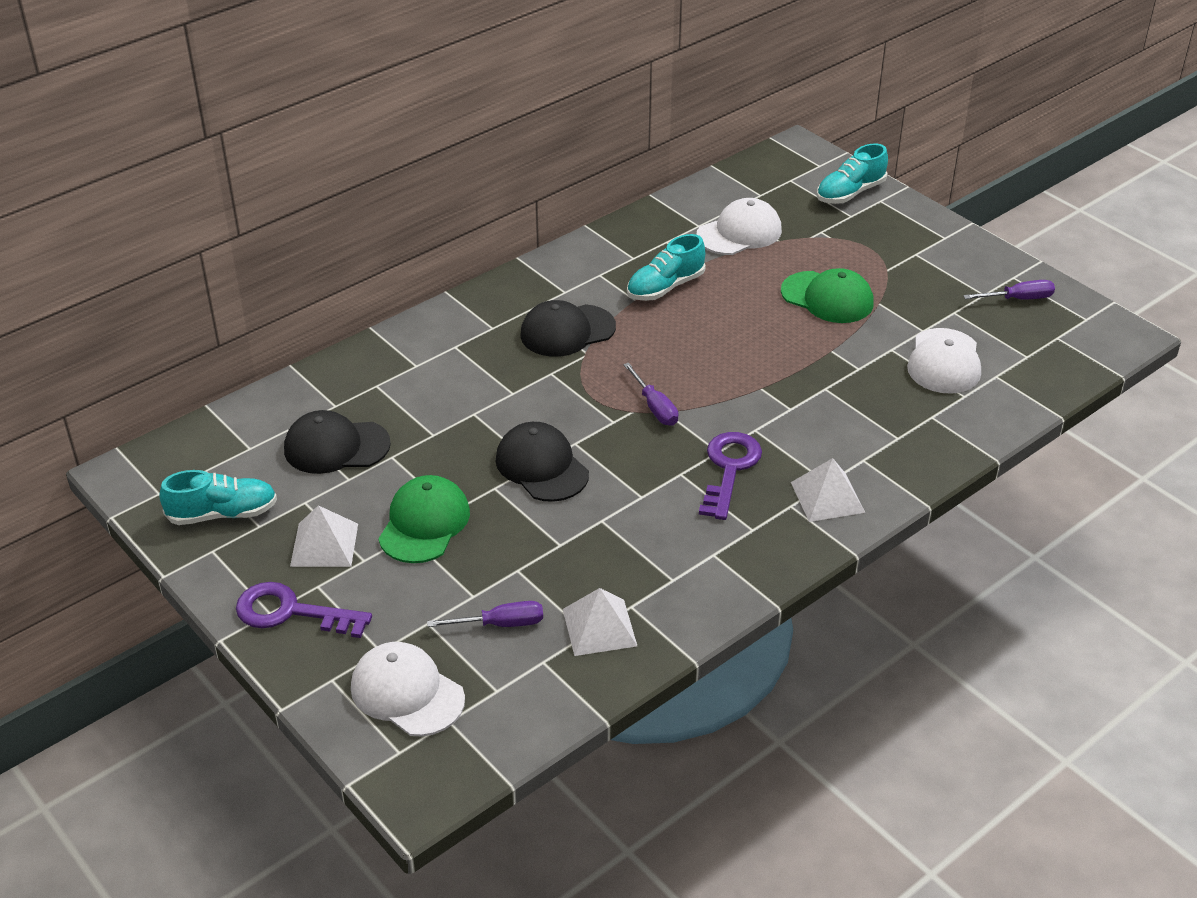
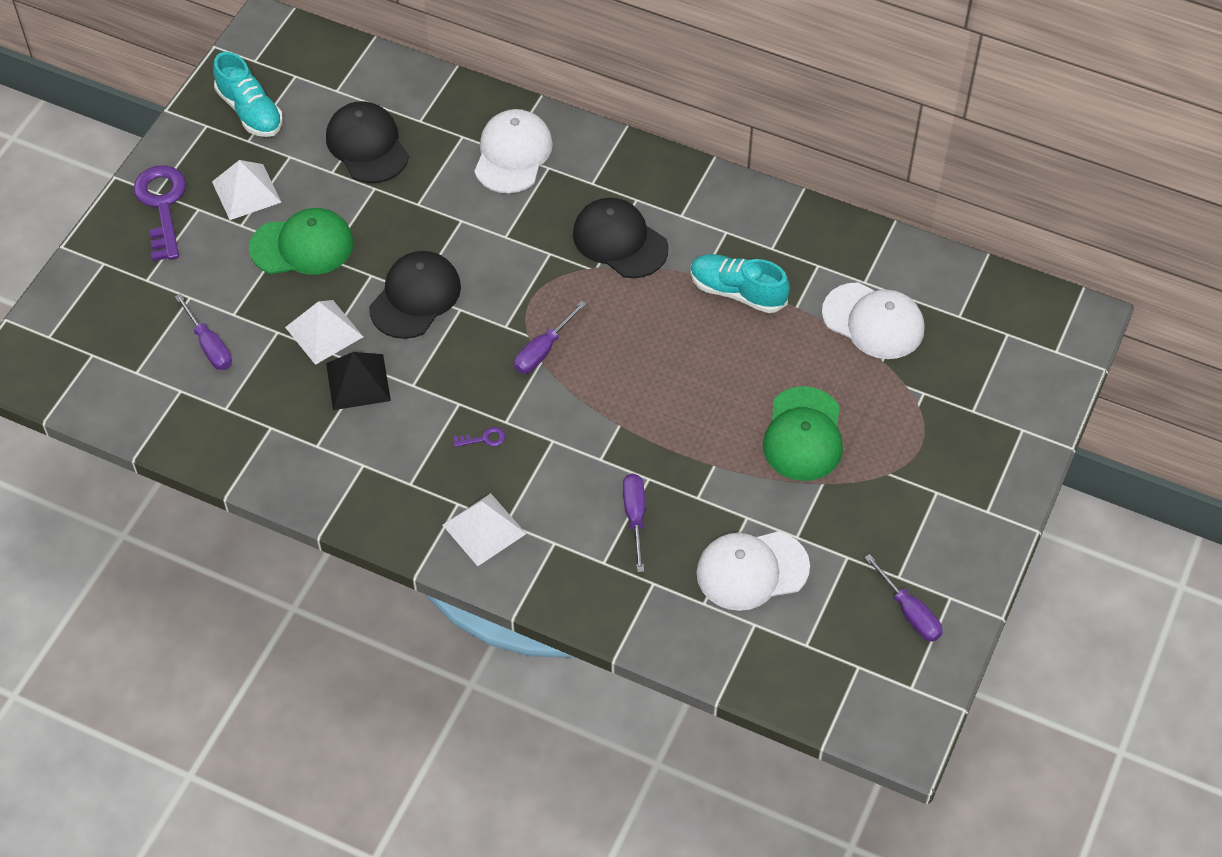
camera: 65 degrees right, 15 degrees up
(407, 693) = (109, 316): white cap -> white cap (512, 154)
(599, 627) = (236, 414): white pyramid -> white pyramid (324, 332)
(614, 530) = (358, 381): none -> black pyramid
(729, 469) = (484, 439): purple key -> purple key, size x0.40
(850, 193) = (1018, 396): turquoise shoe -> none
(860, 407) = (635, 517): none -> purple screwdriver

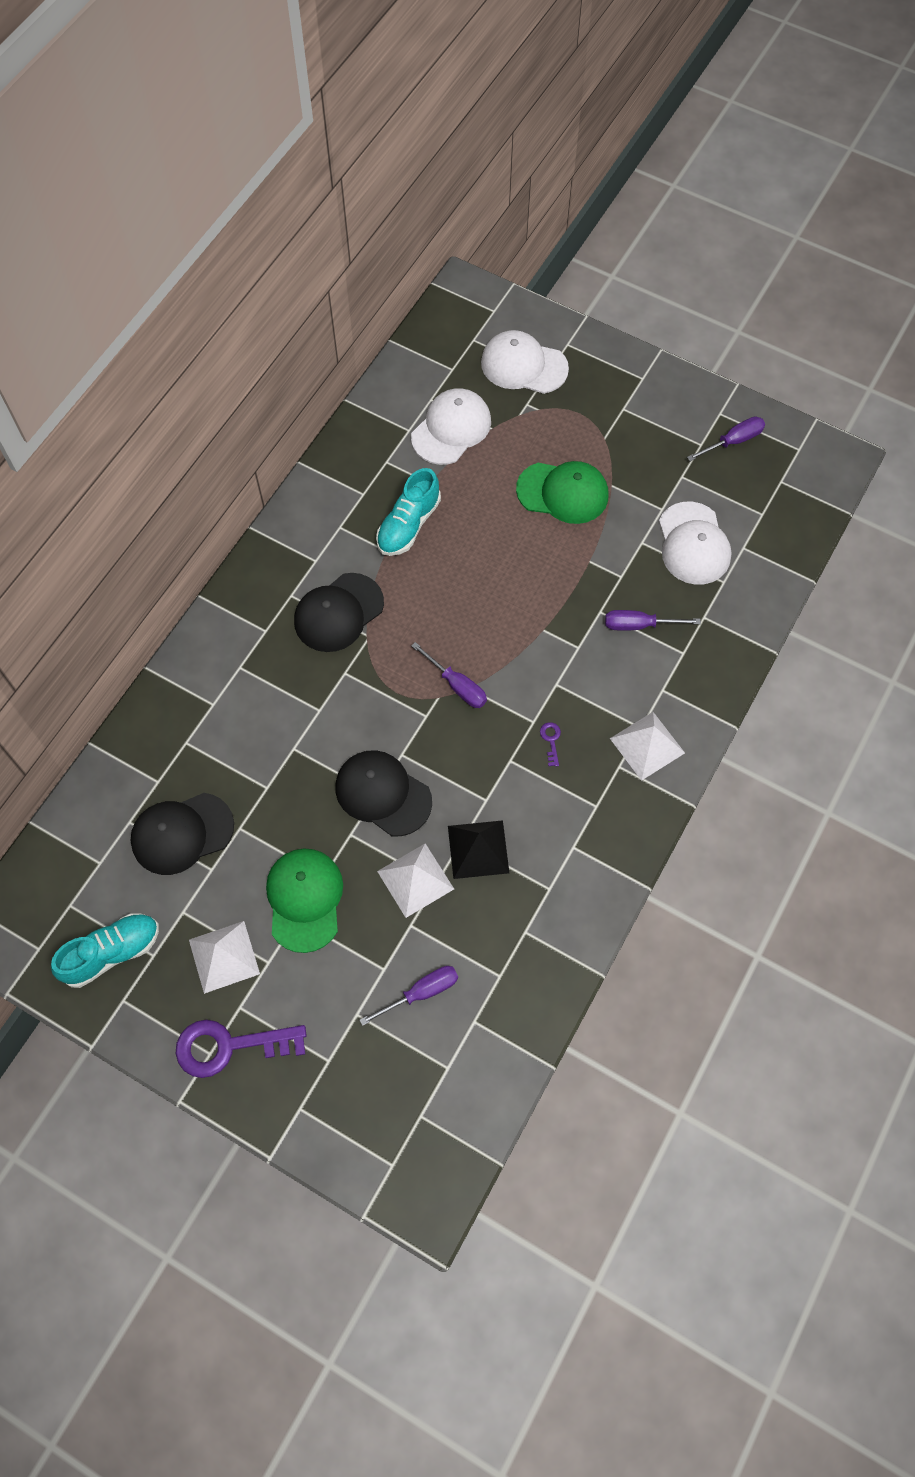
camera: 85 degrees left, 10 degrees up
(512, 154) = (217, 697): white cap -> white cap (523, 365)

